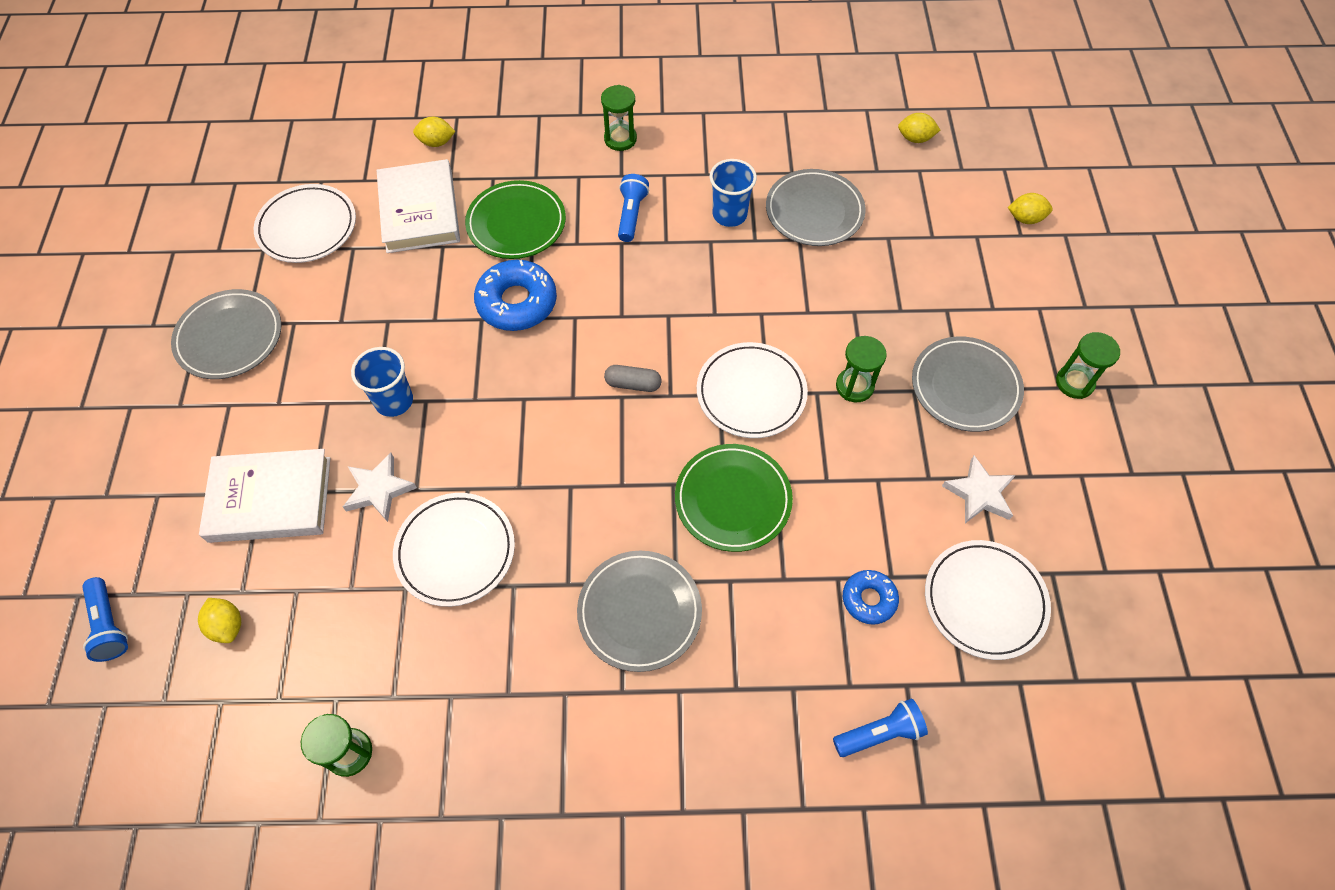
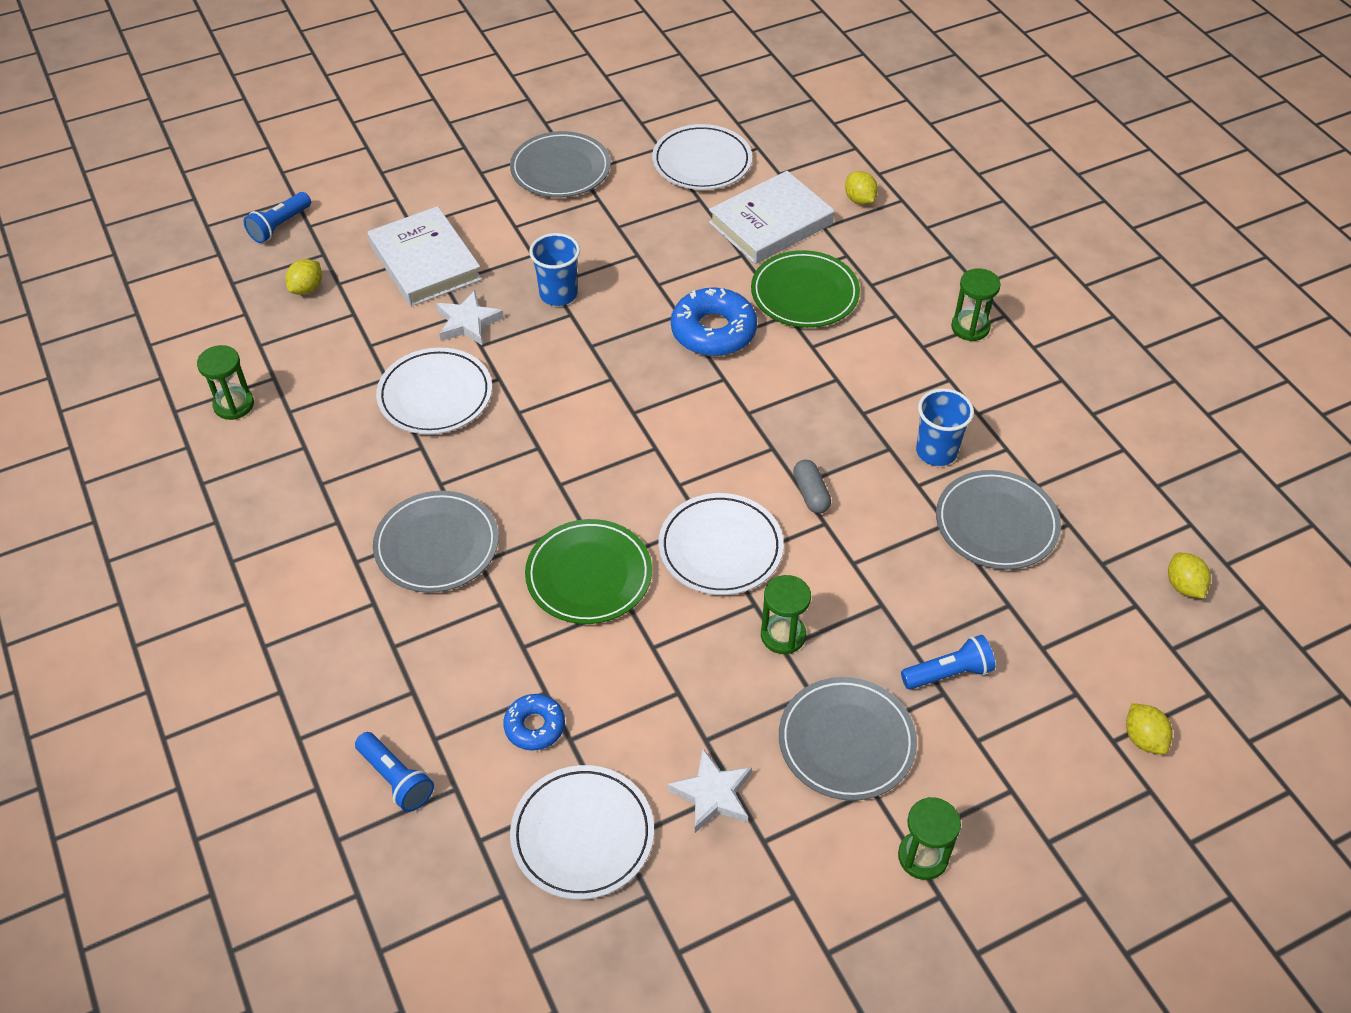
camera: 65 degrees right, 10 degrees down
(631, 215) = (877, 373): blue flashlight -> blue flashlight (949, 673)
(633, 384) = (675, 451): grey capsule -> grey capsule (811, 494)

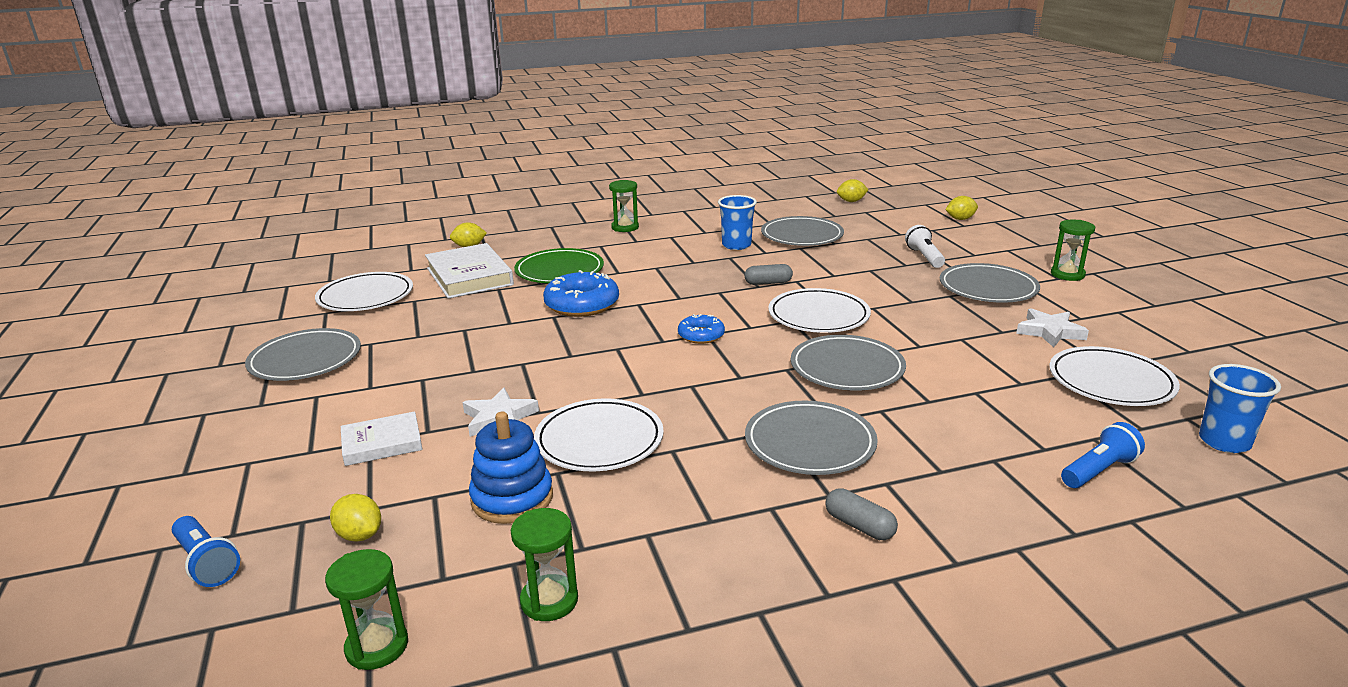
camera: 80 degrees left, 25 degrees down
(312, 582) = (859, 526): none -> grey capsule
(350, 358) = (512, 498): none -> blue stacking toy
(425, 262) = (382, 443): white book -> white book, size x0.60
(534, 726) = (1013, 398): blue donut -> blue donut (701, 335)
(558, 294) = (491, 368): blue cup -> blue cup (1224, 442)
(589, 575) = (847, 368): green plate -> grey plate
(783, 635) = (901, 300): green hourglass -> green hourglass (377, 646)
(949, 673) = (924, 257): blue flashlight -> white flashlight

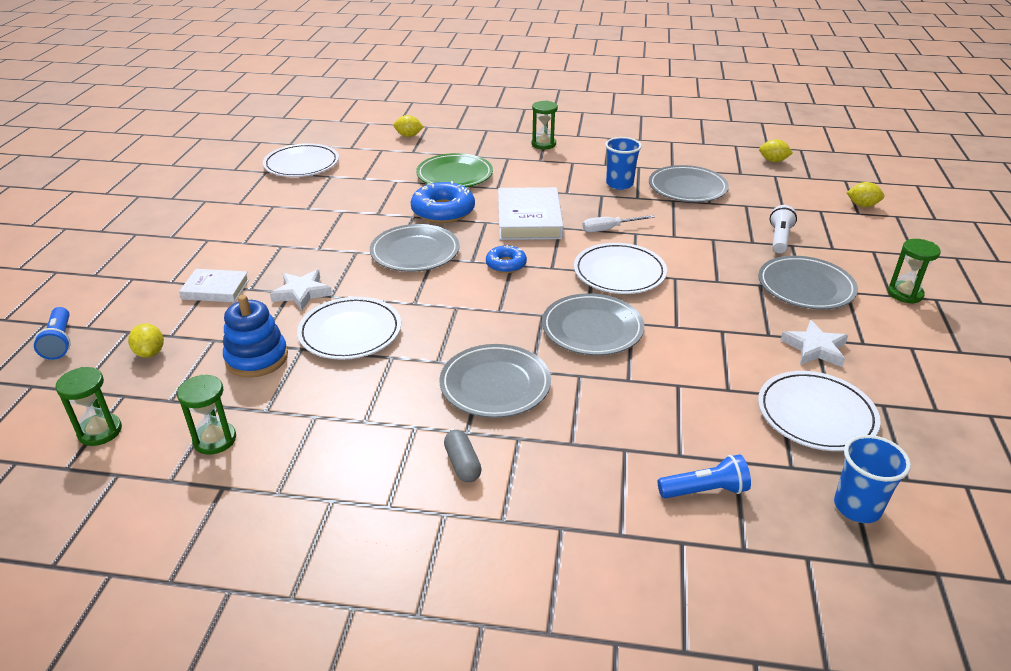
camera: 25 degrees right, 10 degrees up
(305, 360) = (223, 208): grey plate -> grey plate (415, 252)
(469, 276) = (385, 164): white book -> white book (529, 219)
(768, 283) = (609, 229): grey capsule -> white screwdriver

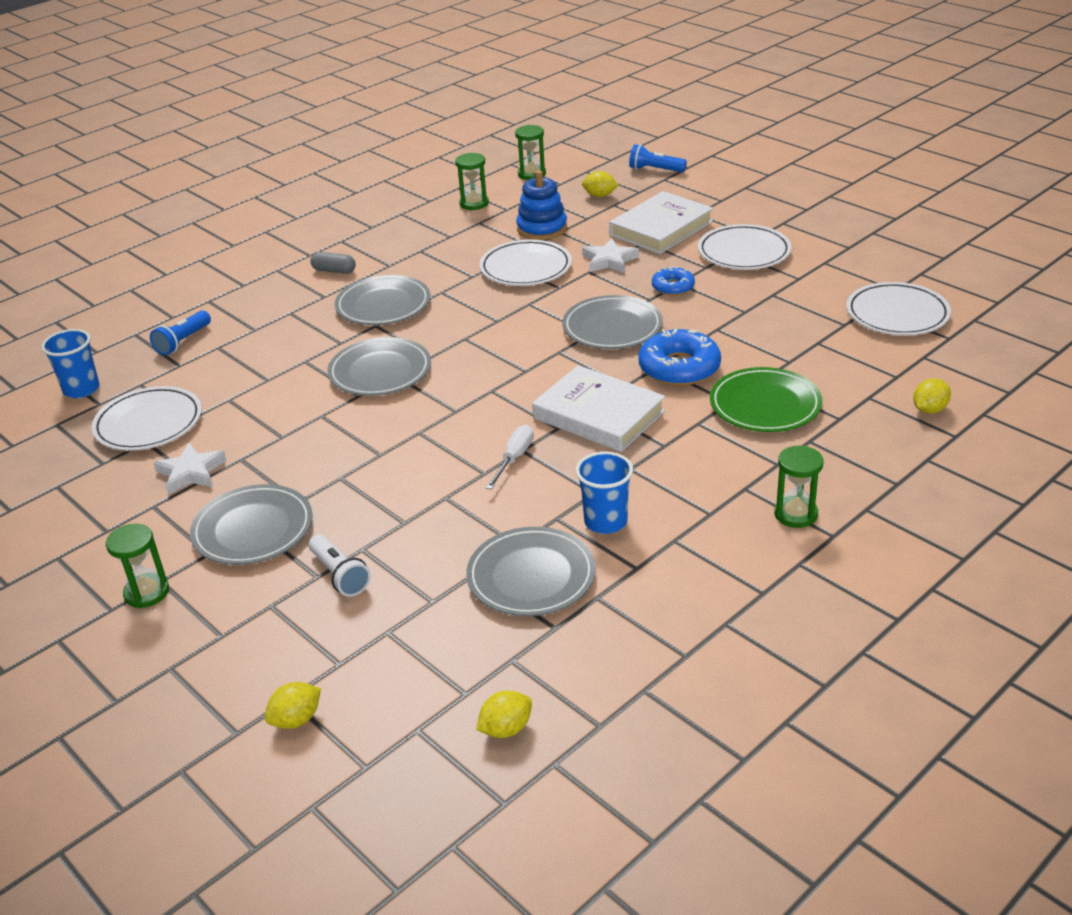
camera: 130 degrees right, 0 degrees up
(215, 289) = (661, 228): white book -> white book, size x1.68
(506, 264) = (529, 367): blue donut -> blue donut (673, 287)
(619, 272) = (432, 425): white plate -> white plate (744, 252)

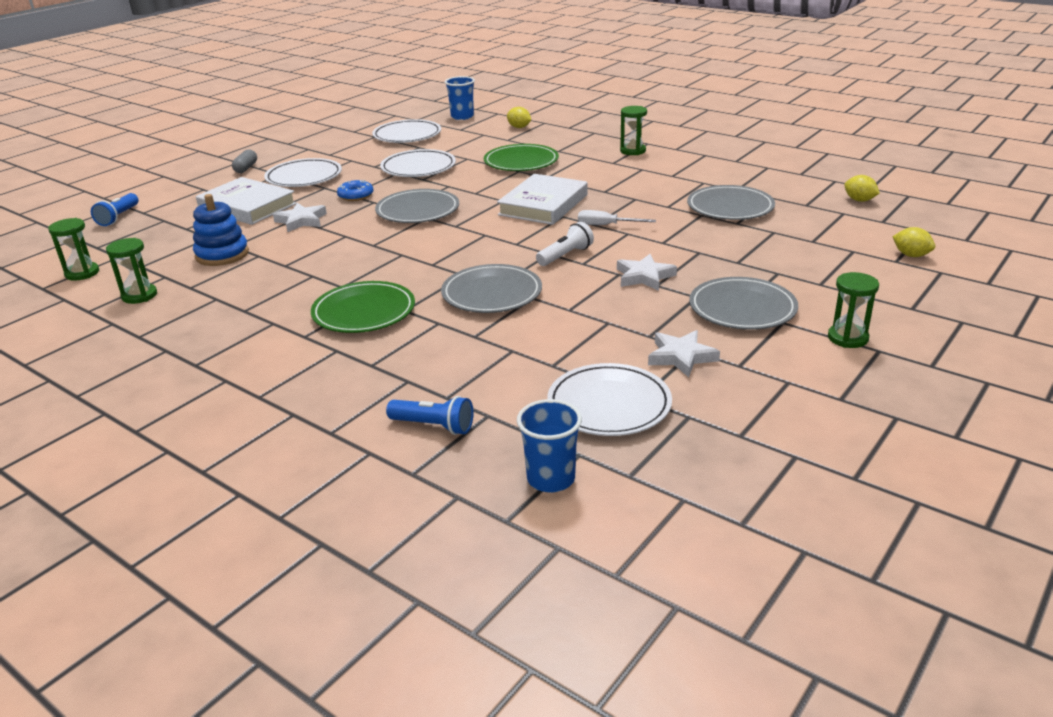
camera: 100 degrees left, 5 degrees down
(334, 271) = (275, 355): grey capsule -> grey capsule (246, 168)
(339, 575) = (771, 265): white flashlight -> white flashlight (565, 255)
(363, 471) = (644, 276): none -> white star
(383, 305) = (364, 312): grey plate -> green plate
(526, 268) = (303, 253): white plate -> white plate (418, 168)
(600, 196) = (162, 236): yellow lemon -> none
(605, 522) = (664, 193): blue cup -> blue cup (462, 116)
(679, 368) = (477, 186): blue donut -> none

